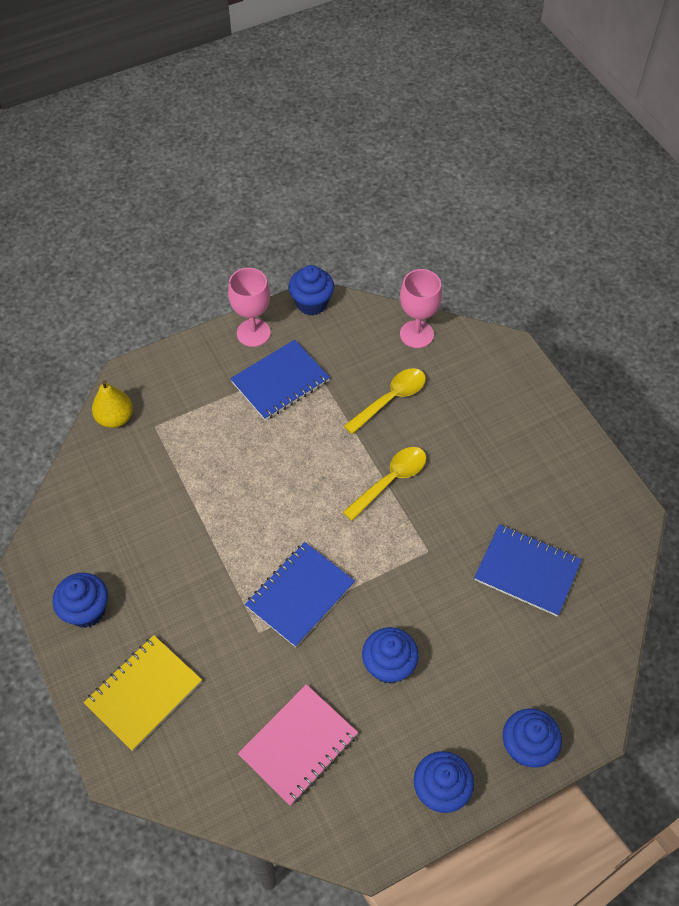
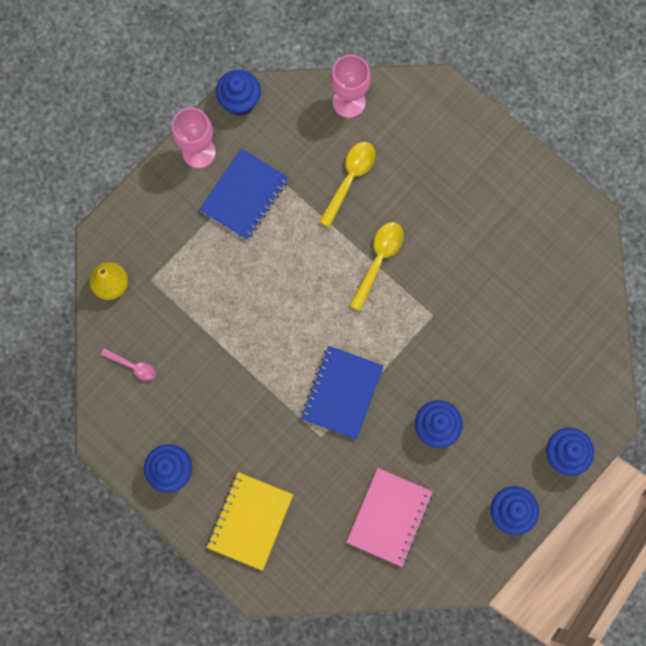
camera: 20 degrees left, 20 degrees up
(98, 498) = (133, 366): none -> pink spoon
(527, 571) = (519, 304): blue notebook -> none

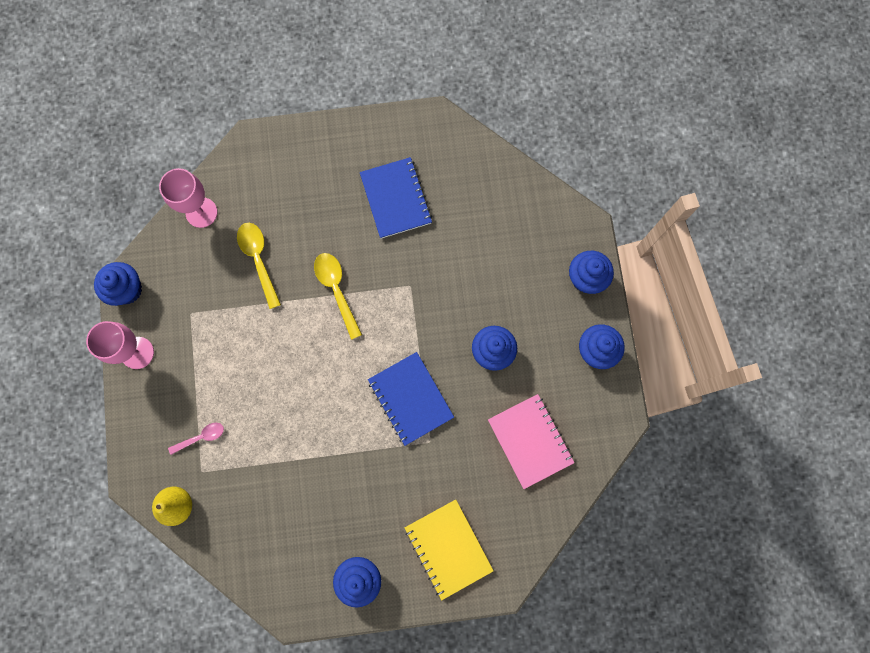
camera: 50 degrees left, 0 degrees up
(133, 366) = (255, 541): pink spoon -> pink spoon (201, 437)
(244, 195) = (201, 346): blue notebook -> blue notebook (395, 199)

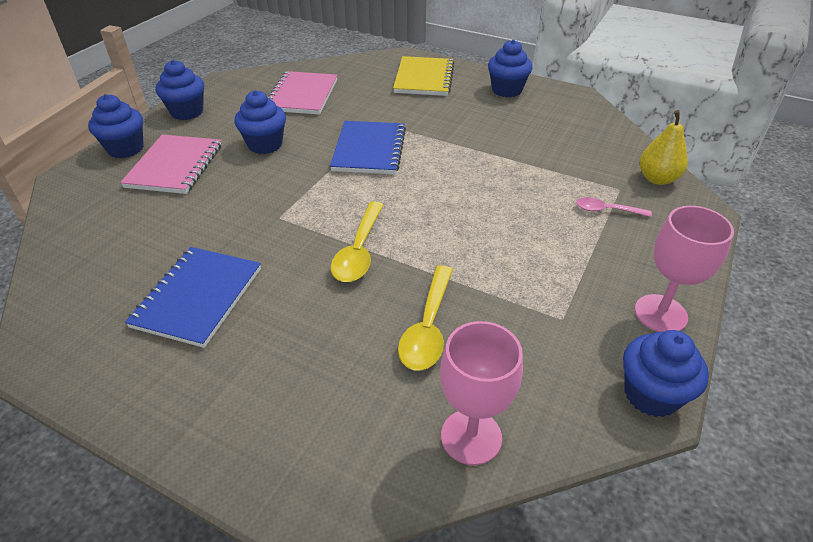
camera: 145 degrees left, 35 degrees down
(529, 285) = (175, 166): none -> pink notebook

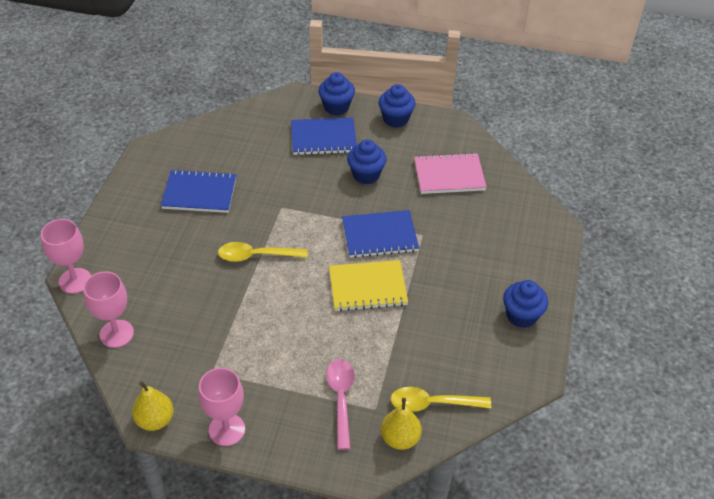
camera: 75 degrees right, 5 degrees up
(175, 166) = (323, 138): pink notebook -> blue notebook
(322, 503) = (75, 281): none -> pink goblet
(424, 78) = (517, 250): yellow notebook -> yellow notebook (367, 287)
(428, 328) = (193, 303): yellow spoon -> yellow spoon (432, 403)
(606, 210) = (341, 398): pink spoon -> pink spoon, size x1.63
(651, 394) = (155, 420): blue cupcake -> yellow pear

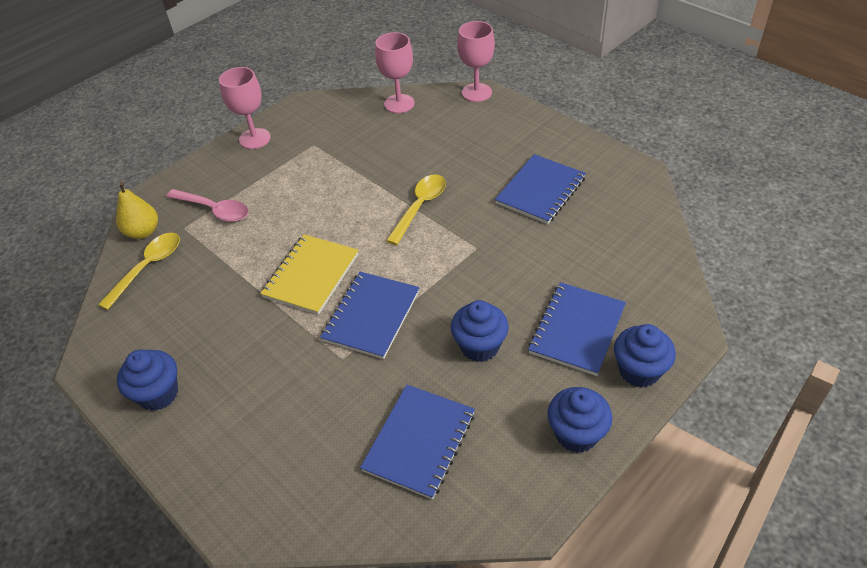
camera: 125 degrees right, 0 degrees up
(155, 420) = (299, 106): yellow pear -> none
(449, 175) = (419, 442): pink notebook -> blue notebook

